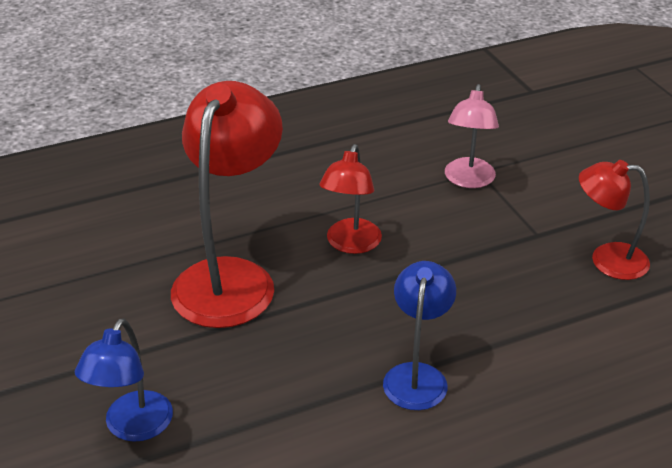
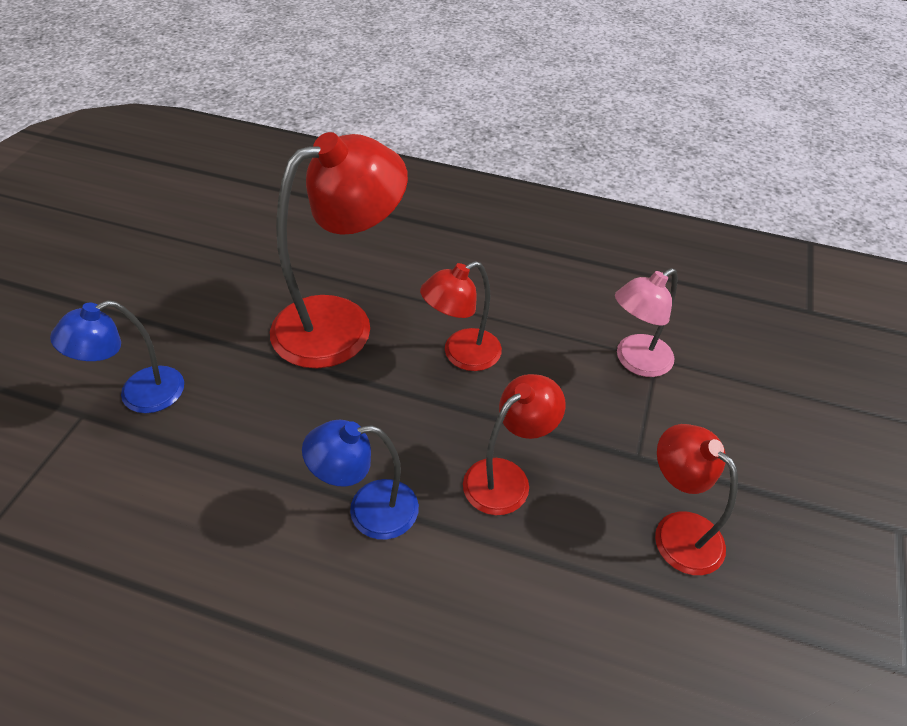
camera: 40 degrees right, 10 degrees up
(417, 375) = (368, 510): blue lamp -> blue lamp turned 150 degrees counterclockwise
(477, 297) = (506, 477): none -> red lamp

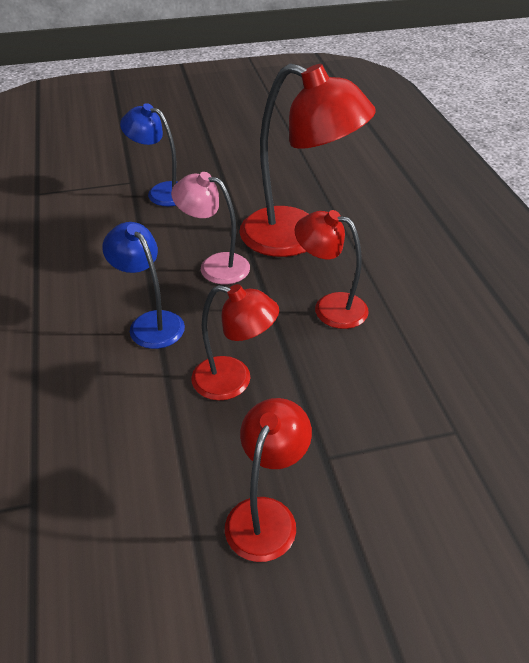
camera: 60 degrees right, 5 degrees down
(635, 361) = (436, 416): pink lamp -> pink lamp (215, 266)

